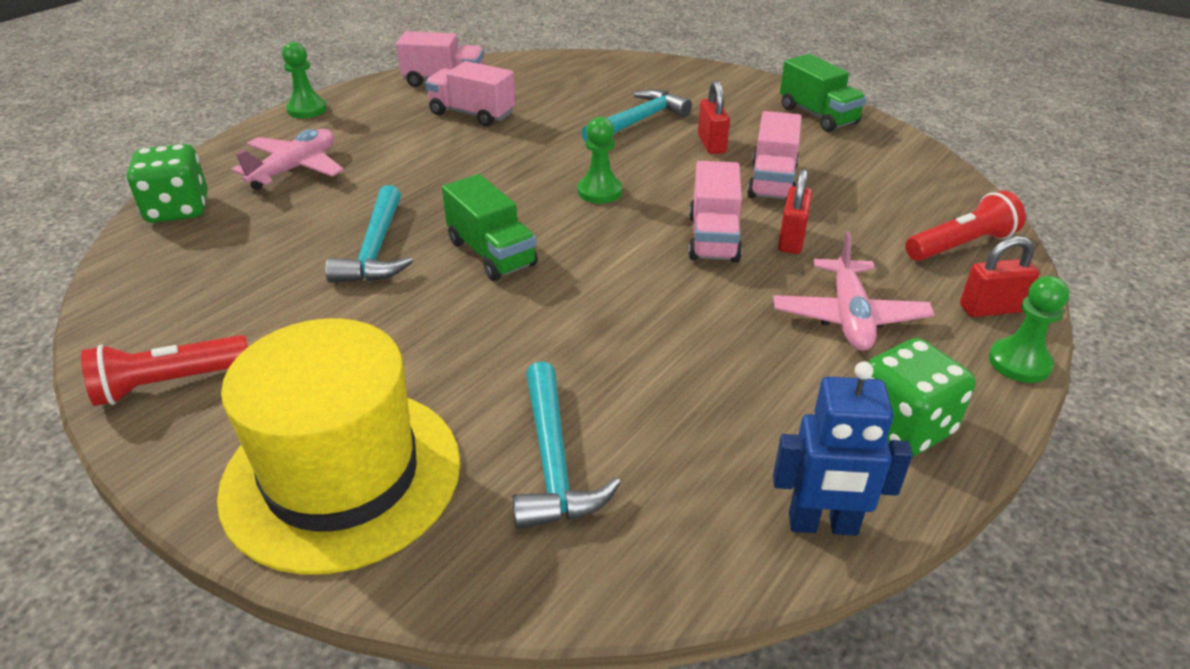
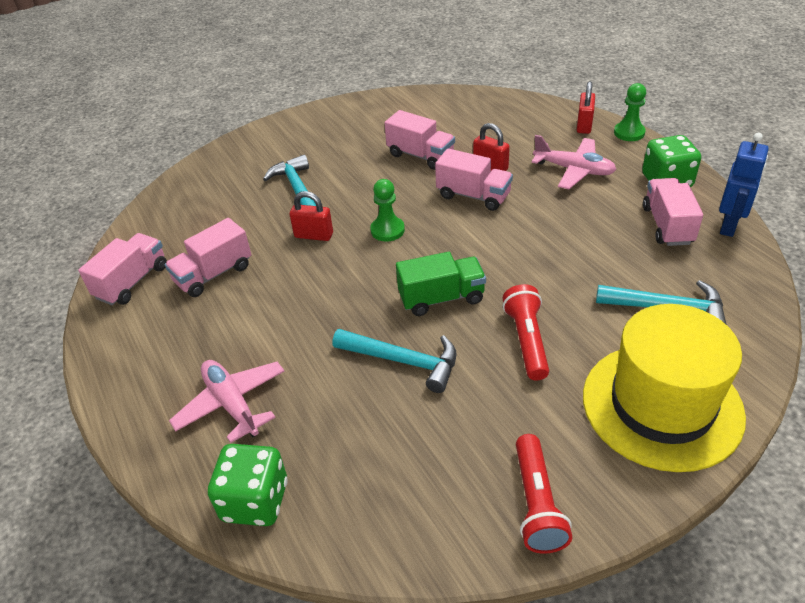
camera: 65 degrees left, 5 degrees up
(307, 109) = (109, 387): green pawn -> none
(711, 144) = (355, 166): red padlock -> red padlock (314, 235)
(770, 440) = (667, 225): none -> pink truck
(818, 116) = (349, 114): green truck -> none
(961, 245) = (524, 114): red flashlight -> red flashlight (527, 340)

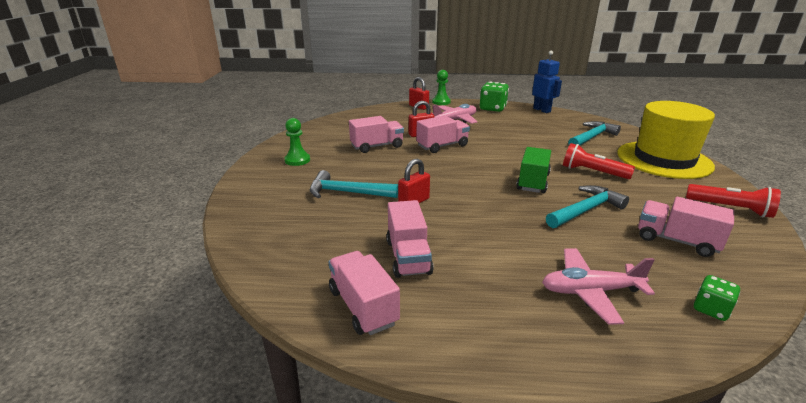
camera: 60 degrees left, 15 degrees down
(255, 501) = (711, 309): green dice -> green dice, size x0.58
(387, 230) = (443, 177): green pawn -> green pawn (297, 160)
(667, 225) = (527, 118): pink truck -> pink truck (676, 241)

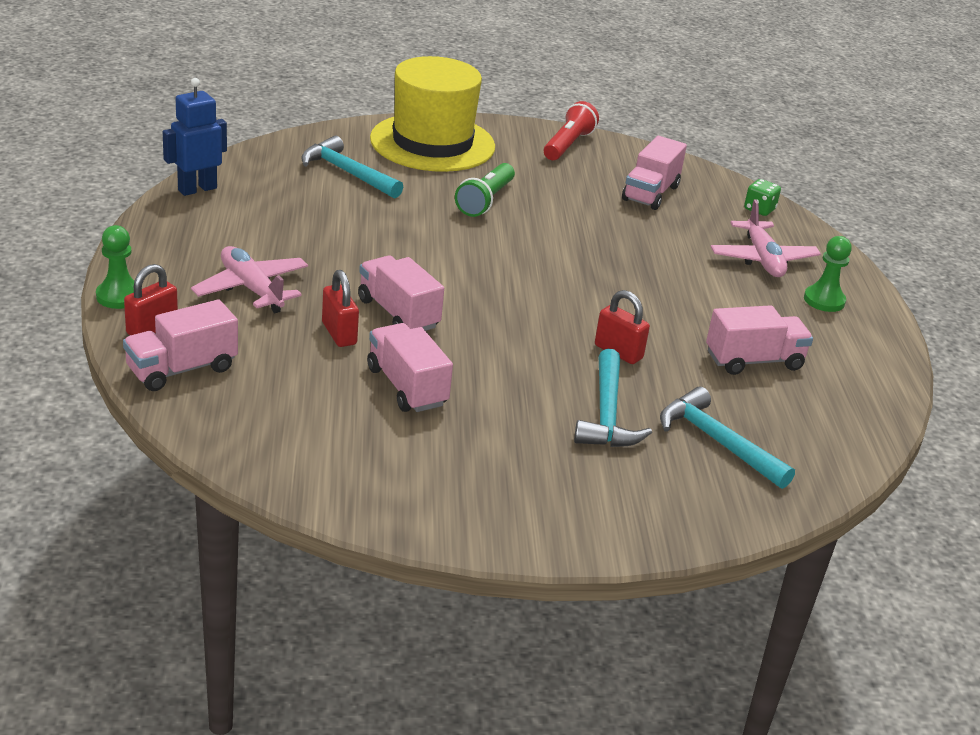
camera: 100 degrees left, 5 degrees up
(297, 160) = (490, 483): green pawn -> green pawn (824, 300)
(363, 307) = (854, 391): pink truck -> pink truck (182, 369)
(492, 108) = (179, 239): green dice -> none
(533, 182) = (528, 250): green truck -> none
(586, 210) = (600, 228): turquoise hammer -> turquoise hammer (717, 442)
(592, 172) = (485, 201): red flashlight -> green flashlight

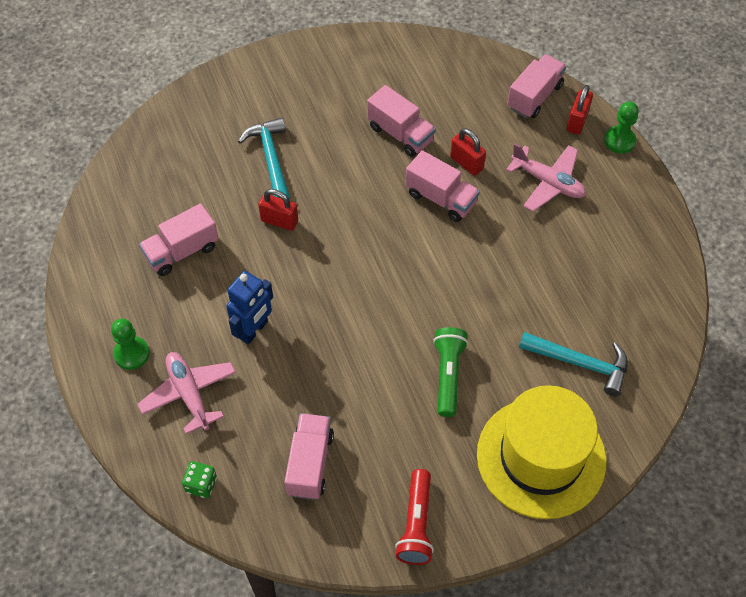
camera: 165 degrees right, 25 degrees up
(197, 189) = (671, 281): blue robot -> blue robot (254, 330)
(717, 442) = (196, 161): turquoise hammer -> none

